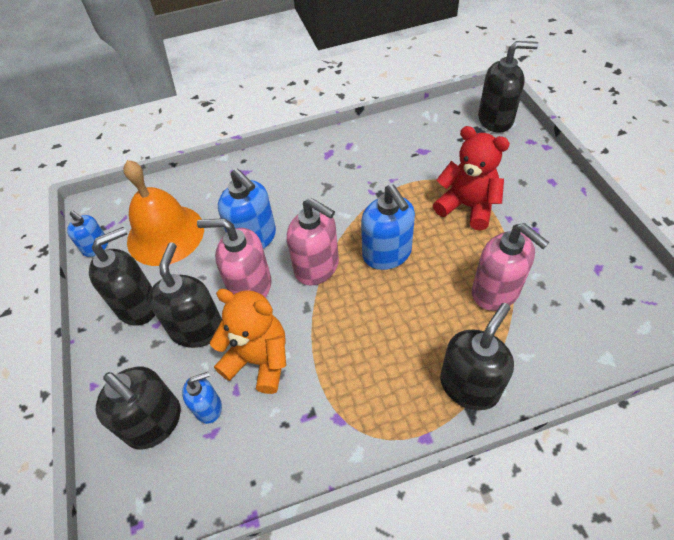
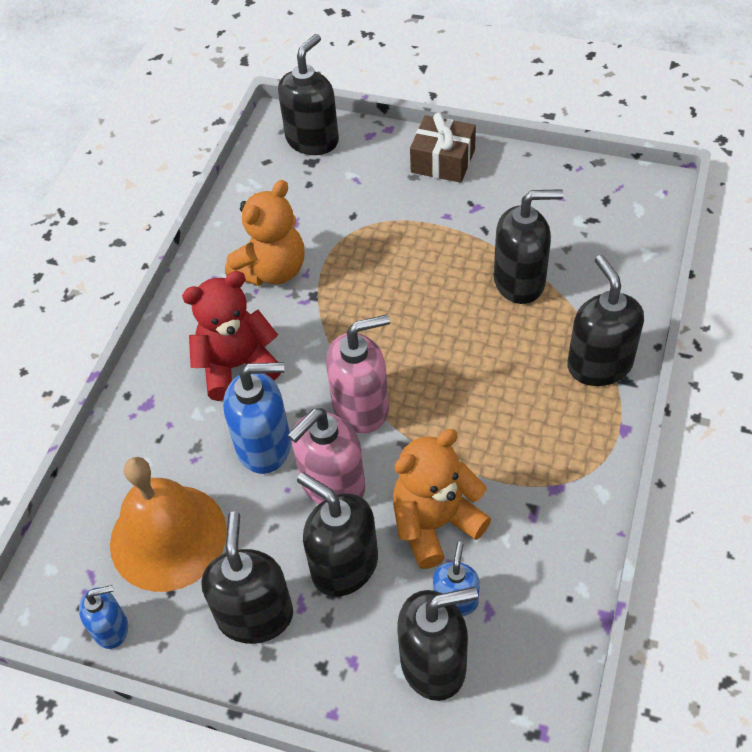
camera: 55 degrees left, 0 degrees up
(380, 164) = (272, 270): none -> orange teddy bear
(387, 254) = (400, 337): blue soap dispenser -> none
(467, 206) = (402, 236): red teddy bear -> red teddy bear (237, 366)
(496, 291) = (520, 281): pink soap dispenser -> black soap dispenser
(552, 188) = (443, 161): none -> brown gift

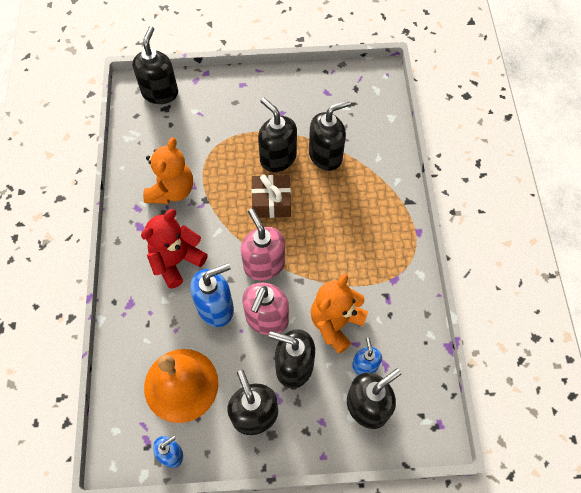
camera: 25 degrees left, 10 degrees up
(361, 407) = (264, 264): pink soap dispenser -> pink soap dispenser turned 75 degrees counterclockwise
(443, 161) = (249, 87): brown gift -> brown gift (271, 202)
(599, 364) = (390, 196): black soap dispenser -> black soap dispenser (278, 158)

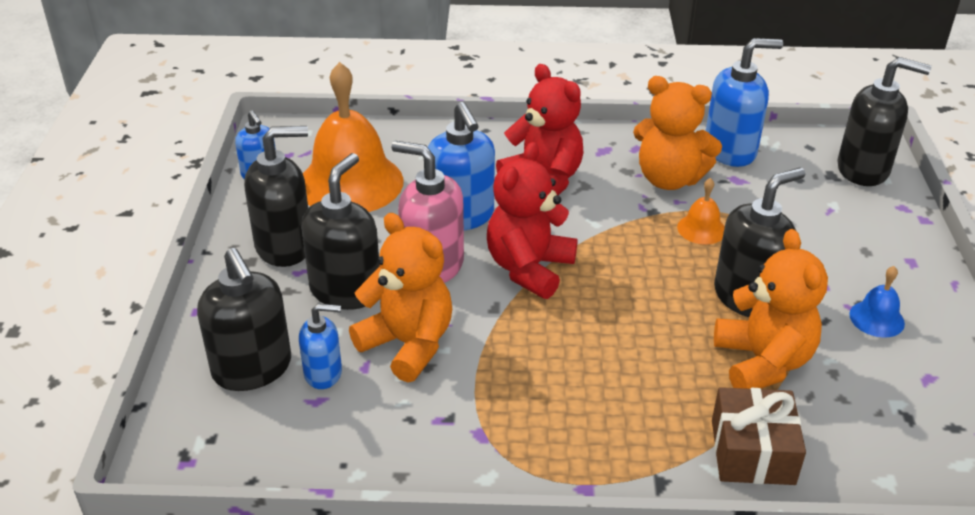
camera: 95 degrees right, 25 degrees down
(140, 156) = (730, 151): none -> blue soap dispenser
(221, 176) = (701, 229): none -> orange bell
(264, 264) = (529, 268): pink soap dispenser -> red teddy bear
(271, 202) = (651, 284): brown gift -> brown gift (752, 452)
(288, 105) = (876, 318): none -> blue bell
(326, 155) = (762, 362): black soap dispenser -> orange teddy bear

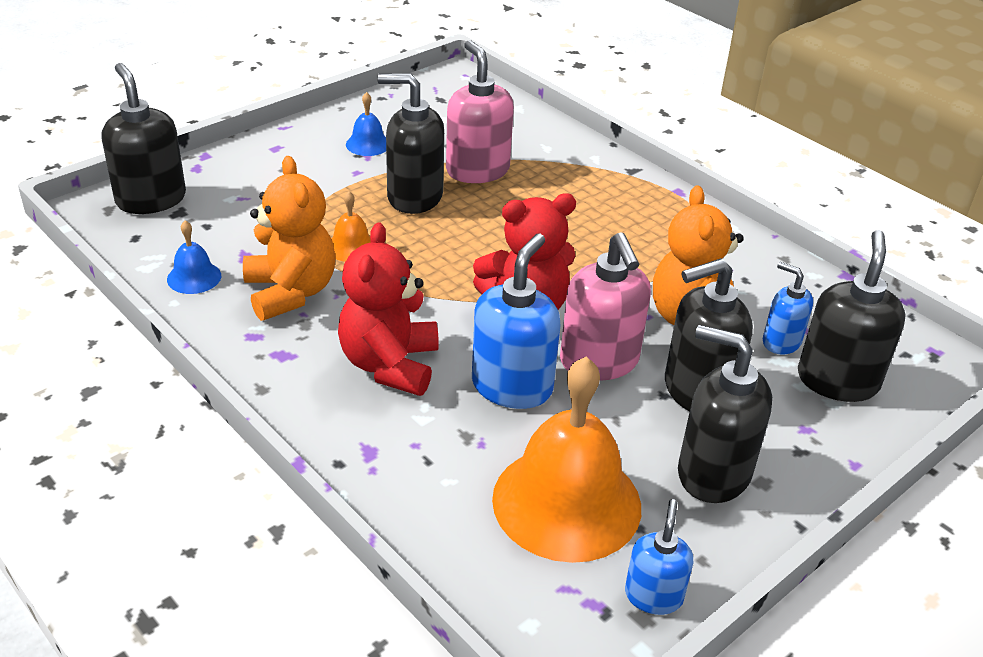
camera: 135 degrees left, 0 degrees up
(730, 151) = (194, 277): blue soap dispenser -> blue bell
(752, 452) = (561, 150): brown gift -> none
(762, 362) = (477, 170): orange teddy bear -> pink soap dispenser

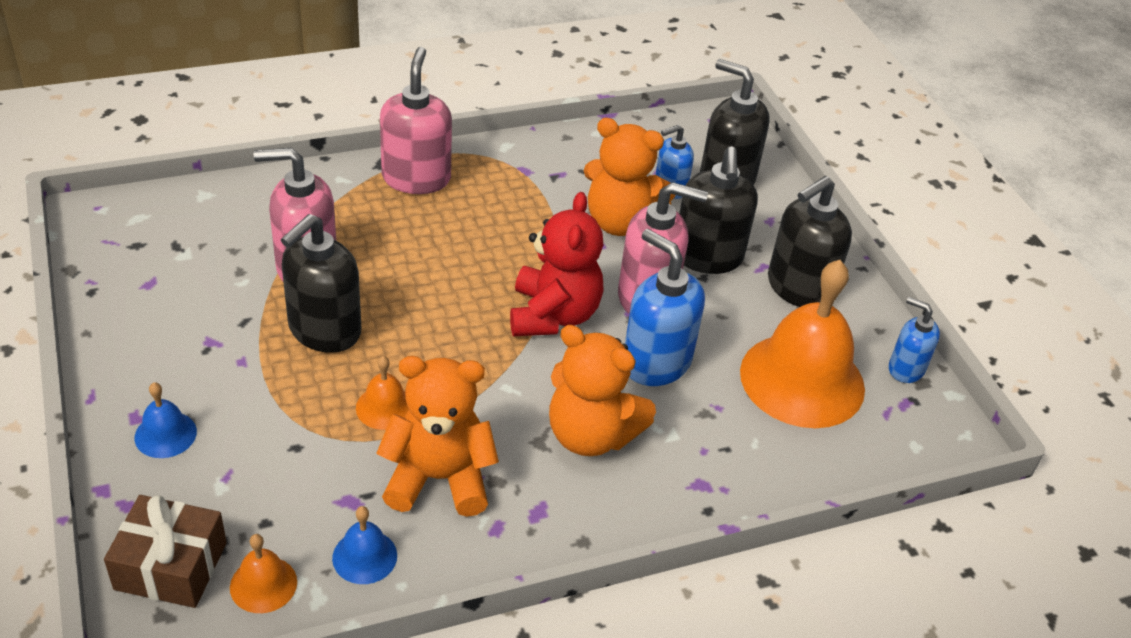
camera: 70 degrees left, 5 degrees up
(150, 240) = (263, 584): none -> orange bell
(151, 199) = (171, 566): black soap dispenser -> brown gift
(368, 144) = (189, 334): blue bell -> blue bell (165, 434)
(390, 365) = (591, 435): red teddy bear -> orange teddy bear
(634, 191) = (416, 178): none -> pink soap dispenser

